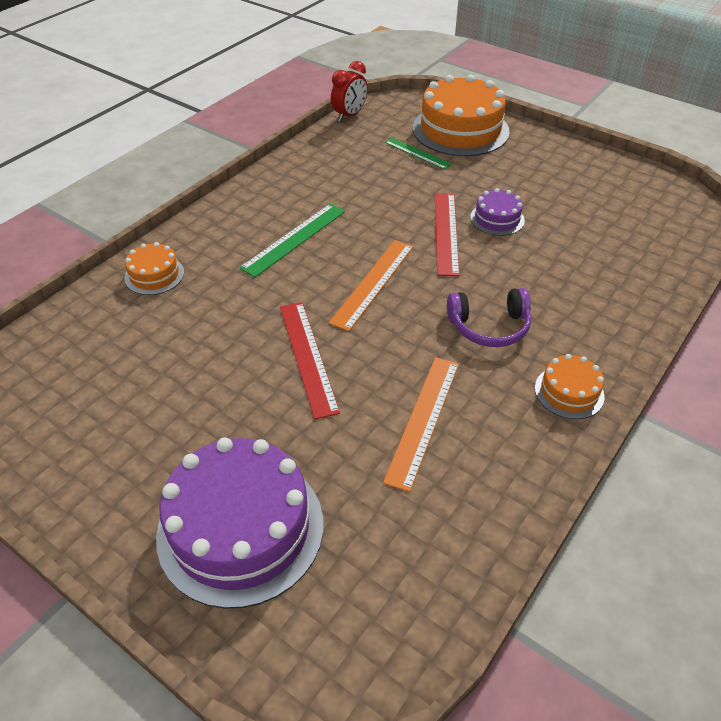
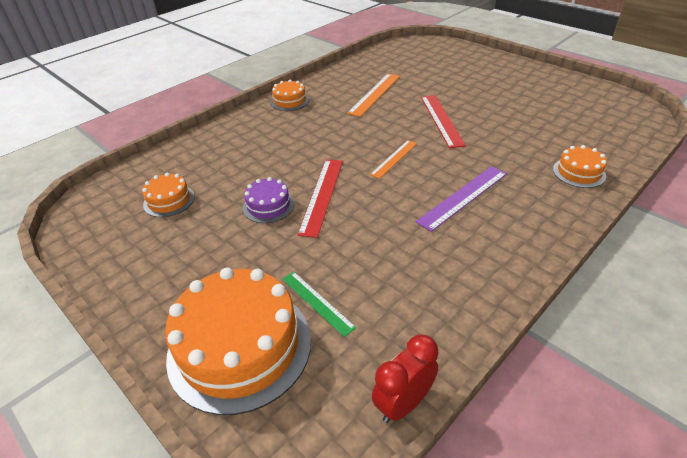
camera: 170 degrees left, 5 degrees down
(240, 528) = (465, 67): purple cake -> none
(294, 239) = (463, 197): green ruler -> purple ruler
(373, 283) = (394, 158): orange ruler -> orange ruler, size x0.64
(489, 327) = (318, 130): purple headphones -> none
(607, 218) = (169, 200): none -> orange cake

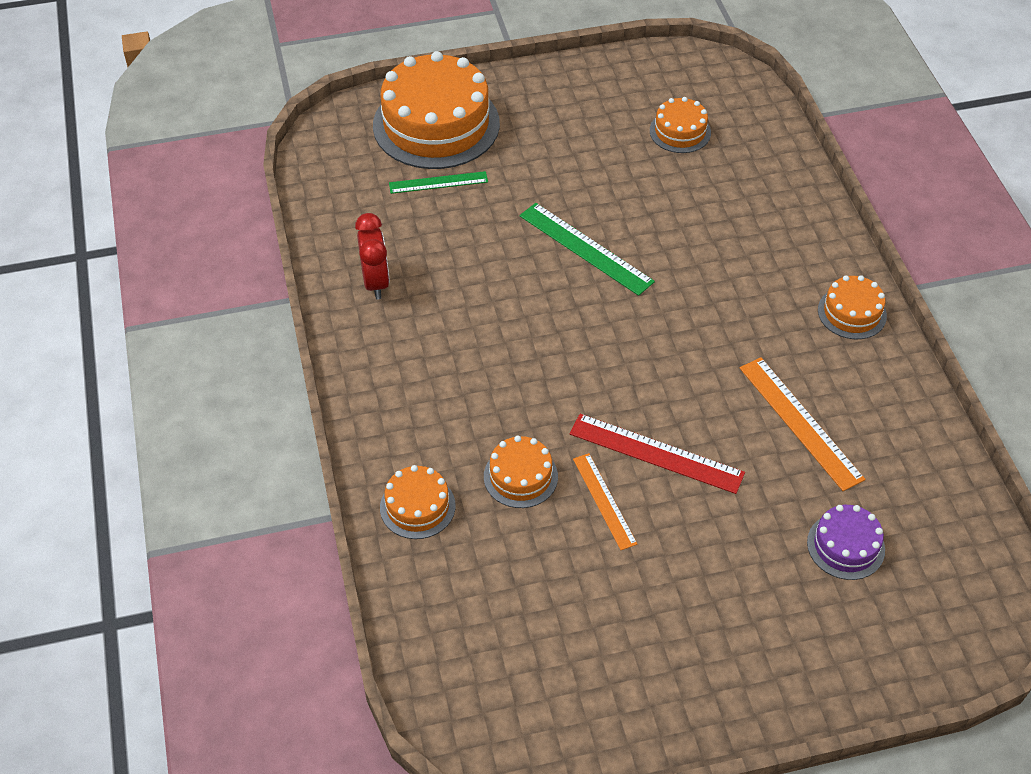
camera: 120 degrees right, 10 degrees up
(268, 206) = (604, 200): purple cake -> purple cake (845, 546)
(322, 195) = (585, 248): red ruler -> green ruler
(394, 158) = (603, 346): orange ruler -> orange ruler (604, 501)
(403, 403) = (306, 187): red clock -> red clock (376, 282)
(463, 197) = (476, 363): purple ruler -> none
(511, 150) = (520, 476): none -> orange cake

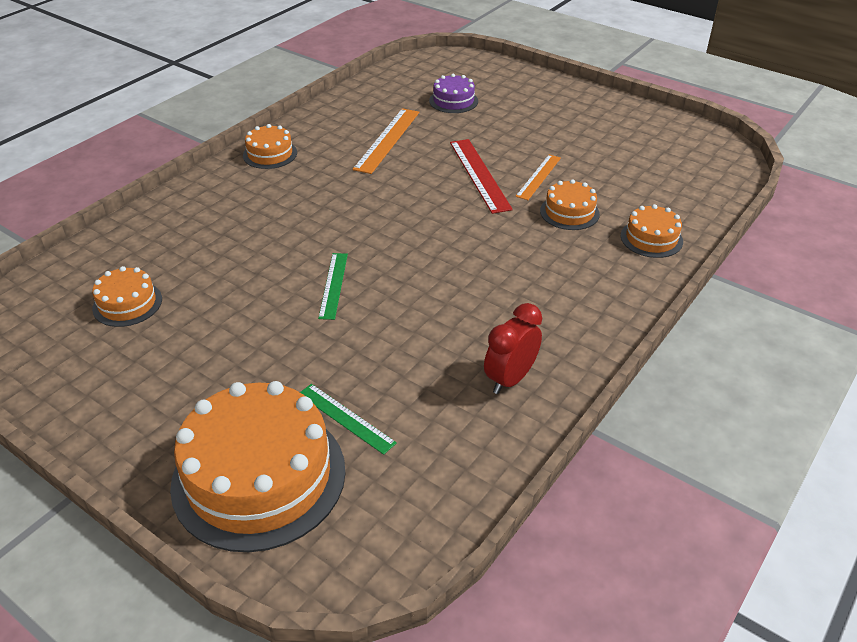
camera: 130 degrees left, 10 degrees down
(585, 248) = (333, 285): green ruler -> green ruler, size x0.64

